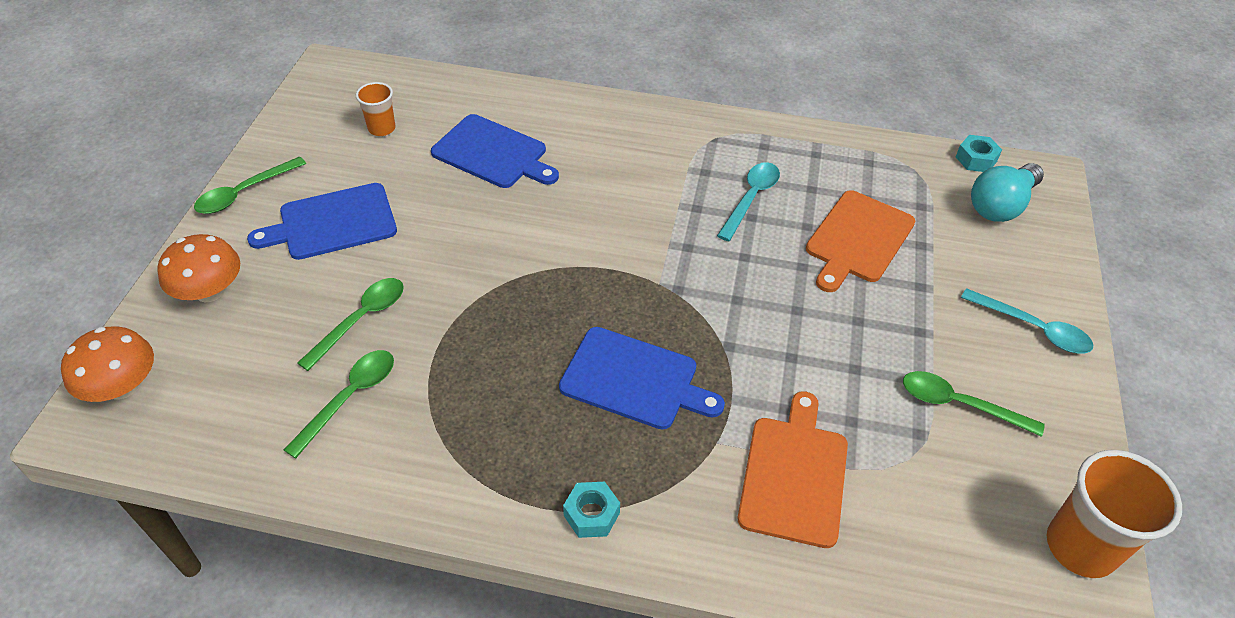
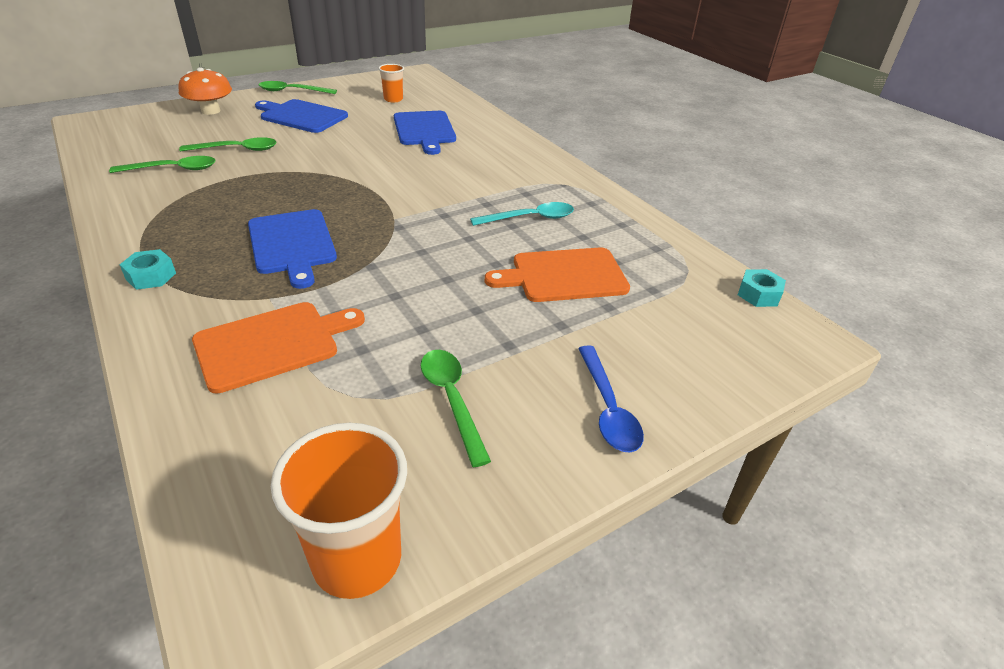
camera: 45 degrees right, 10 degrees down
(122, 386) = (121, 119): orange mushroom -> none
(1001, 205) = (729, 329): turquoise light bulb -> none
(1033, 328) = (608, 408): turquoise spoon -> blue spoon

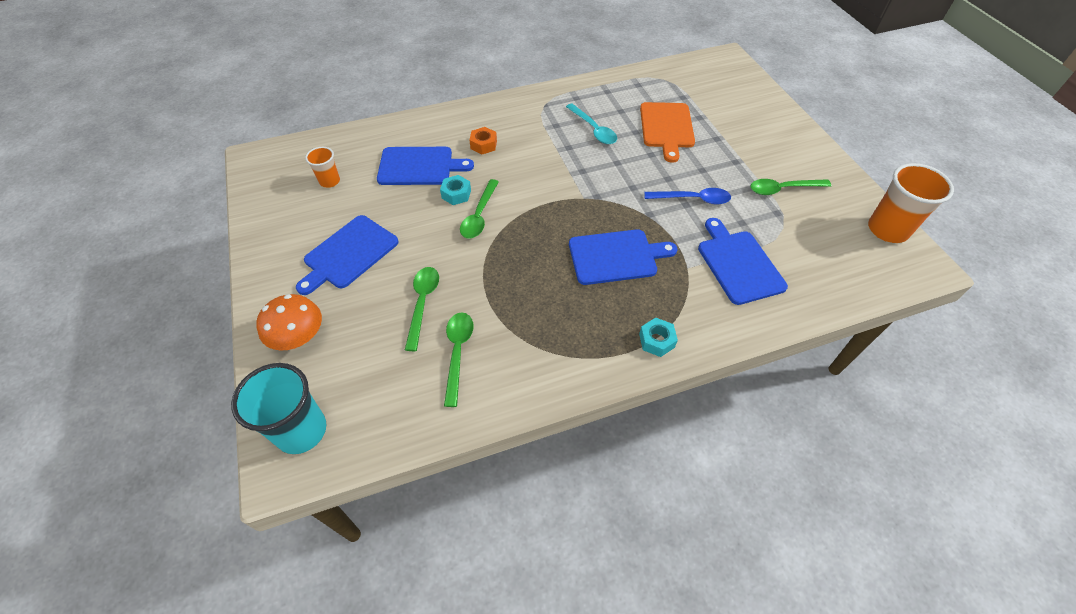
camera: 75 degrees left, 15 degrees up
(117, 123) = (301, 431): none -> turquoise cup
(272, 344) = (738, 264): orange cutting board -> blue cutting board
(292, 91) = (266, 263): green spoon -> green spoon (479, 215)
(470, 156) = (483, 145): none -> orange nut
(530, 218) = (593, 129): turquoise spoon -> turquoise spoon turned 150 degrees clockwise
(608, 408) = (784, 136): blue spoon -> blue spoon (692, 199)
(758, 294) = (688, 62): turquoise nut -> turquoise nut (456, 194)

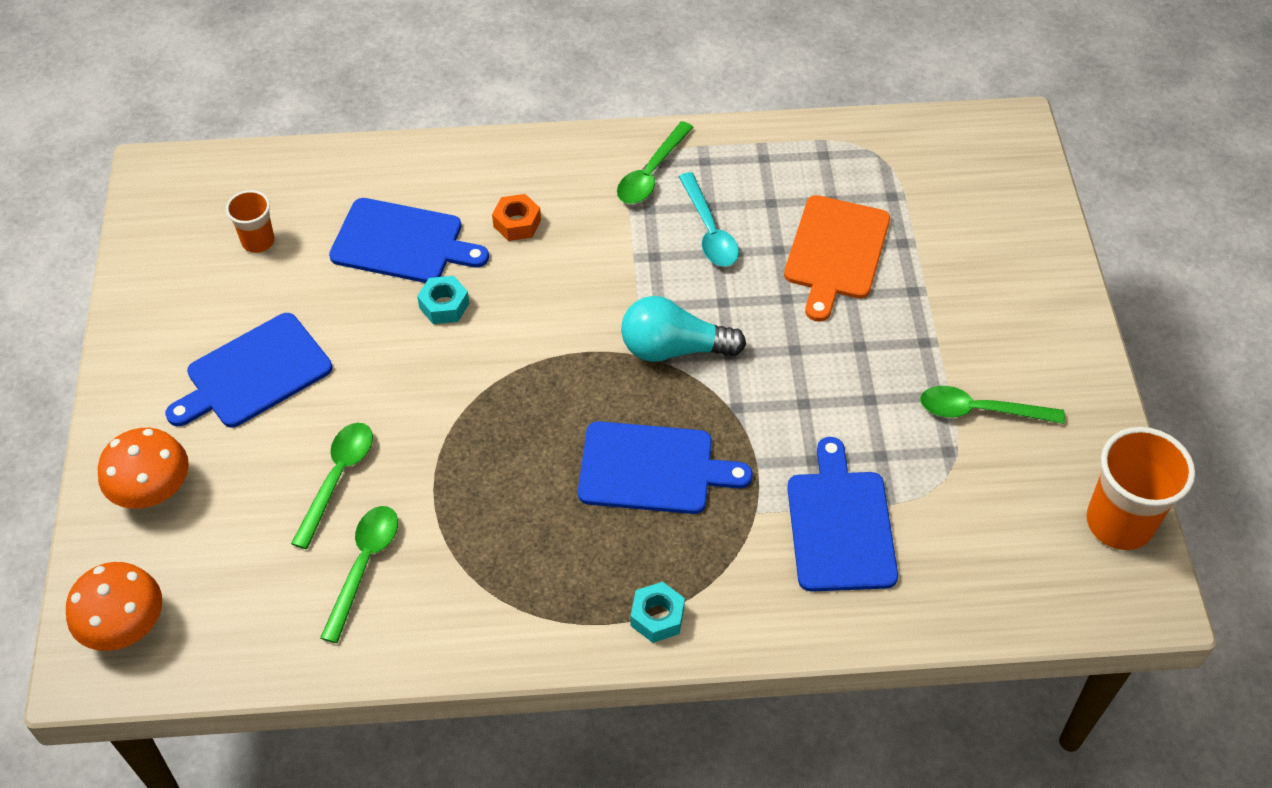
camera: 15 degrees right, 0 degrees up
(301, 431) = (124, 625): turquoise cup -> orange mushroom
(479, 215) = (467, 351): green spoon -> green spoon (651, 173)
(600, 191) = (674, 349): none -> turquoise light bulb
(692, 199) = (819, 396): blue spoon -> none

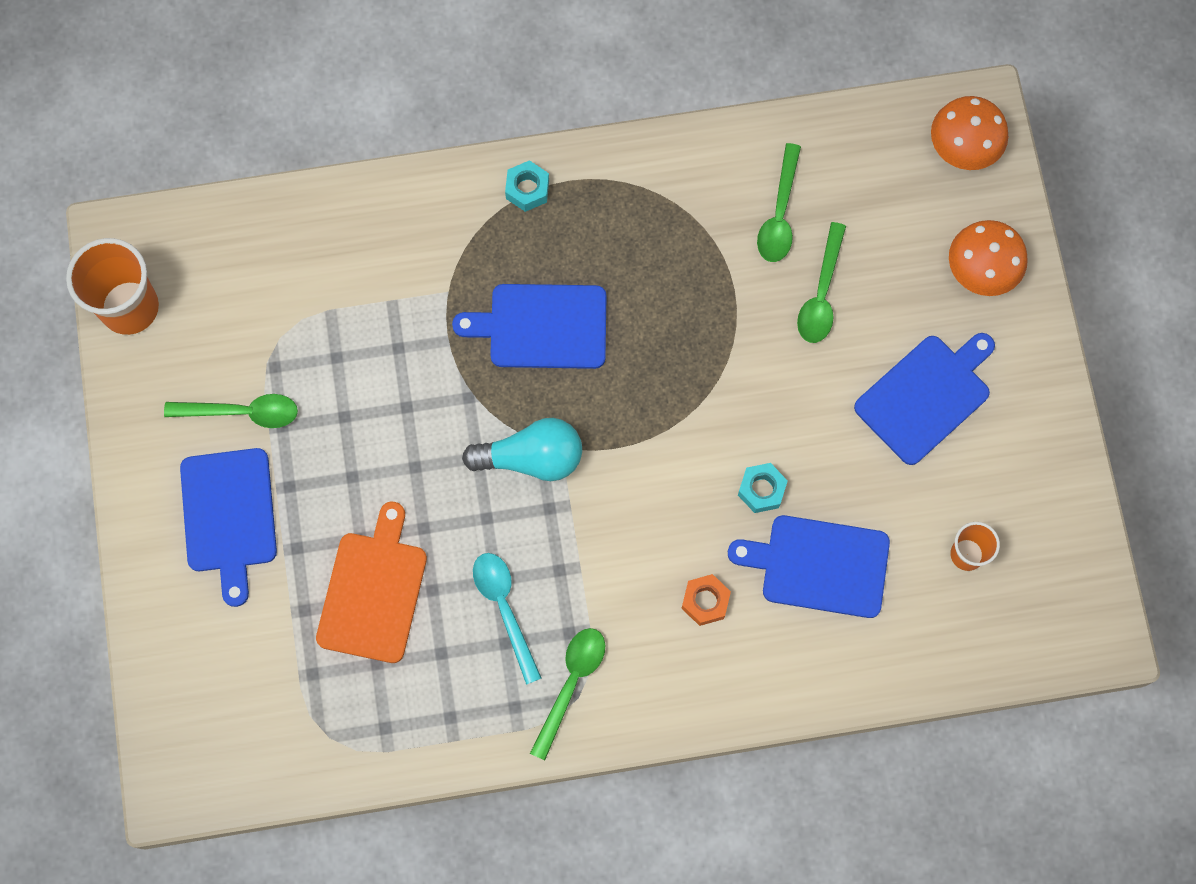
camera: 175 degrees right, 20 degrees up
(840, 525) = (374, 285): blue cutting board -> blue cutting board (229, 516)

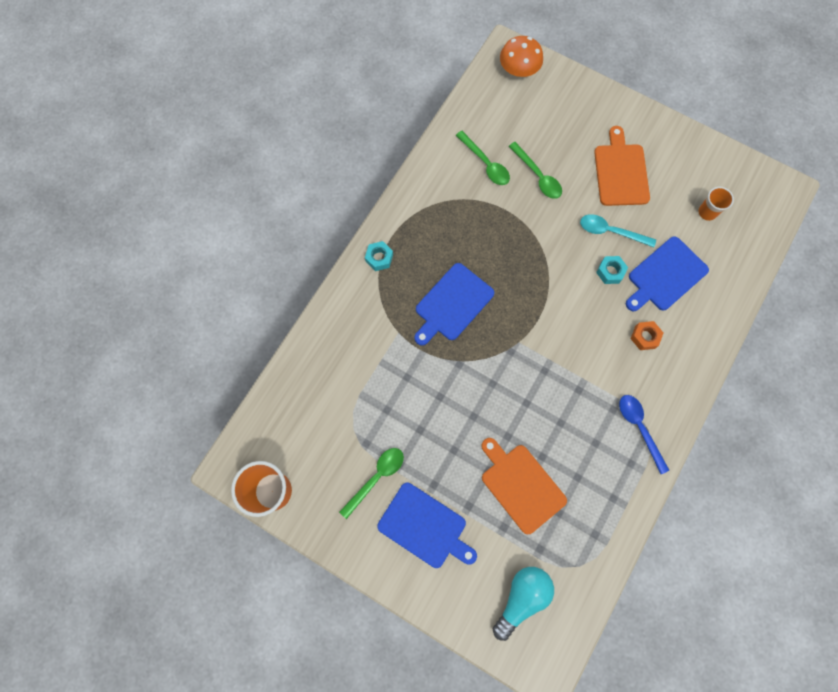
camera: 50 degrees left, 0 degrees up
(504, 609) = (578, 430): turquoise spoon -> turquoise spoon (610, 231)
(531, 458) = (513, 359): turquoise light bulb -> turquoise light bulb (521, 597)
(571, 684) = (639, 428): green spoon -> blue spoon
(926, 396) = (621, 172): blue cutting board -> orange cutting board
(981, 269) = (581, 106): orange mushroom -> none

